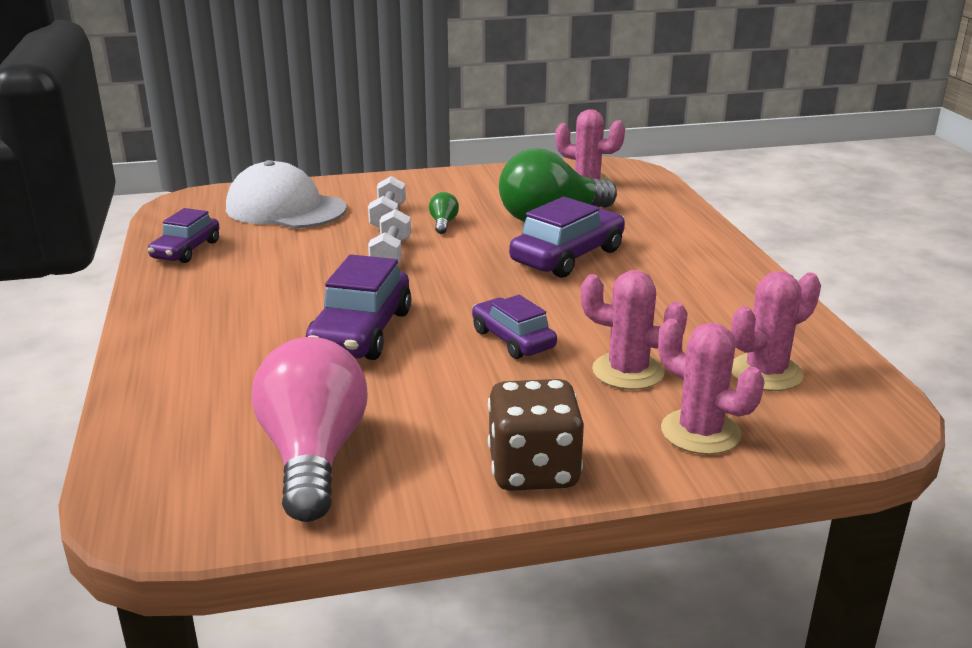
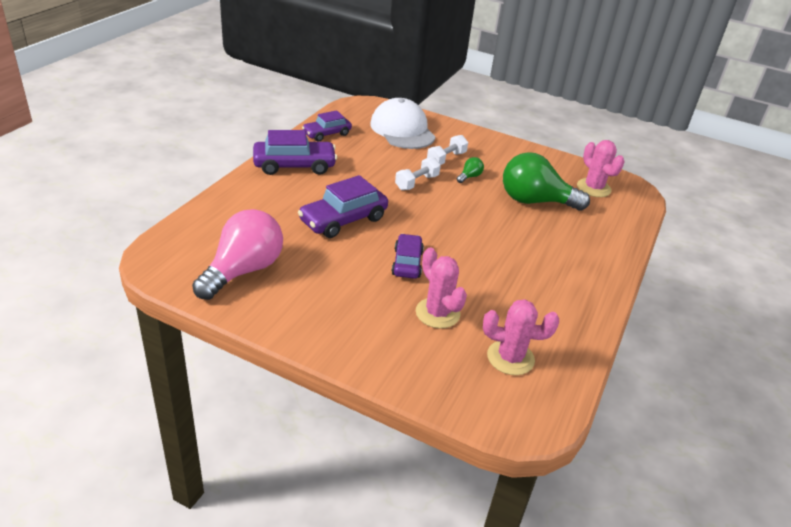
camera: 35 degrees right, 10 degrees up
(533, 470) = (319, 334): brown dice -> none
(567, 256) = (508, 230): purple car -> purple car (294, 166)
(700, 432) = (423, 366): pink cactus -> none

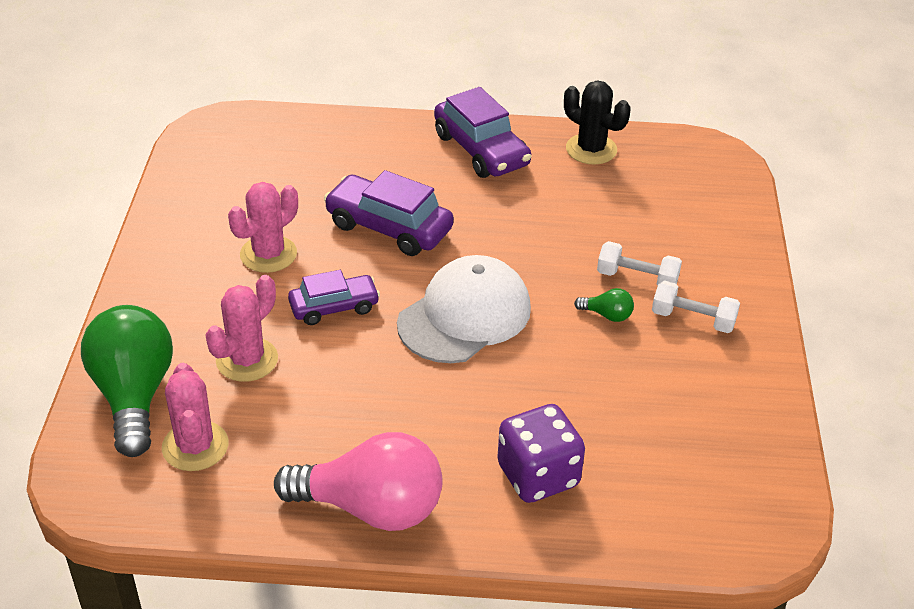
camera: 70 degrees right, 5 degrees up
(243, 271) = (232, 187): pink light bulb -> pink light bulb (371, 508)
(327, 134) = (591, 149): purple car -> black cactus
(402, 130) = (680, 212): white cap -> white cap (465, 315)
(416, 182) = (539, 266): white dumbbell -> white dumbbell (693, 319)
(535, 201) = (599, 403): green light bulb -> green light bulb (134, 395)
(580, 236) = (538, 475): none -> purple dice
(593, 188) = (713, 472): pink cactus -> pink cactus (268, 254)

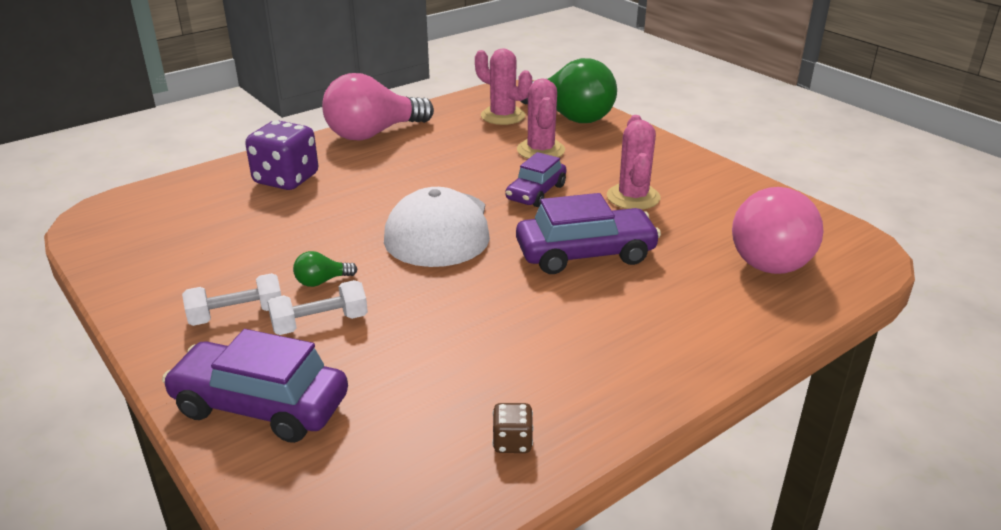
camera: 140 degrees right, 10 degrees down
(272, 154) = (774, 257): none -> pink light bulb
(481, 150) = (623, 366): purple car -> purple car (260, 406)
(591, 149) = (512, 442): black cactus -> brown dice

